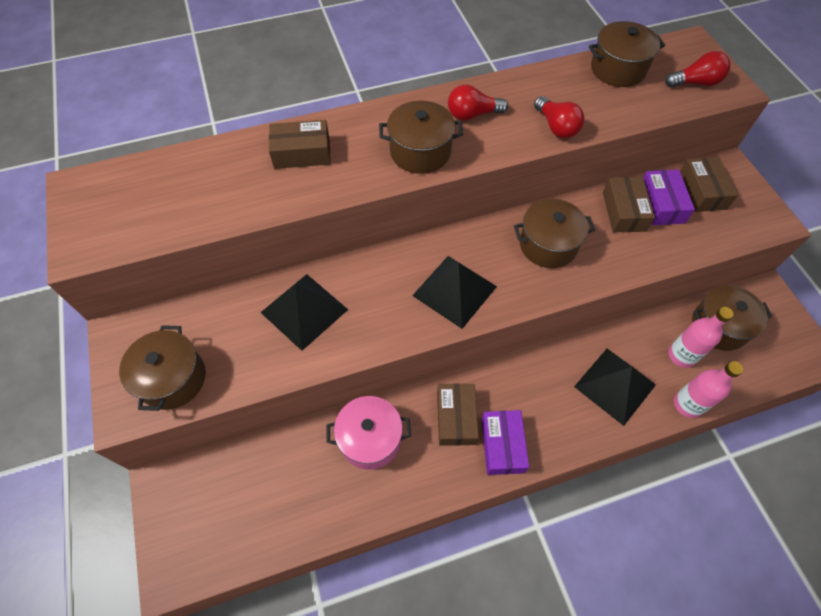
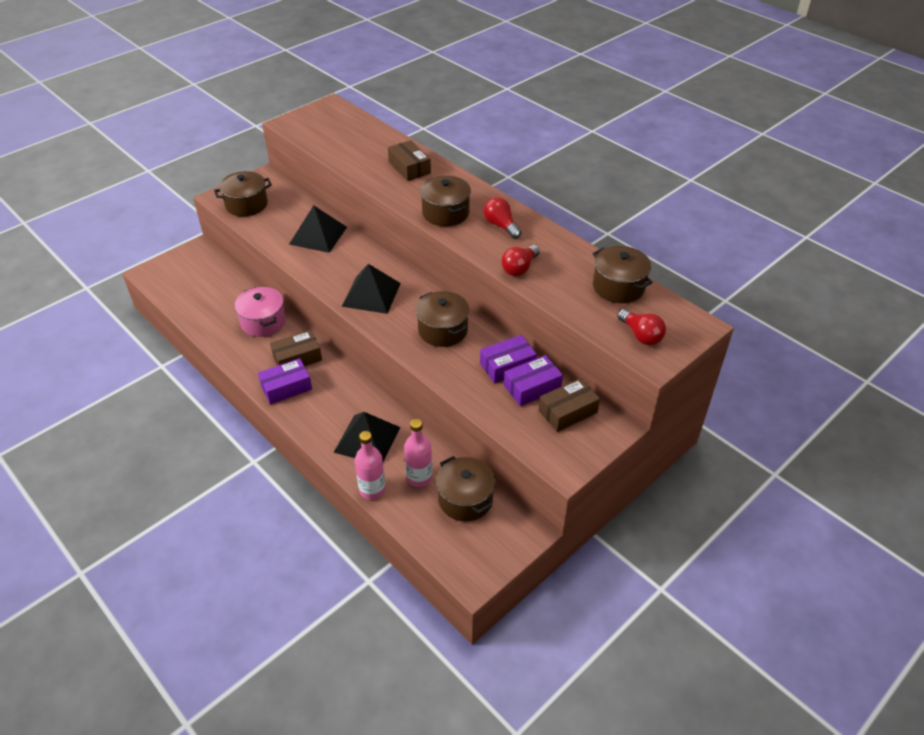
camera: 65 degrees right, 15 degrees down
(623, 211) = (507, 366): brown box -> purple box

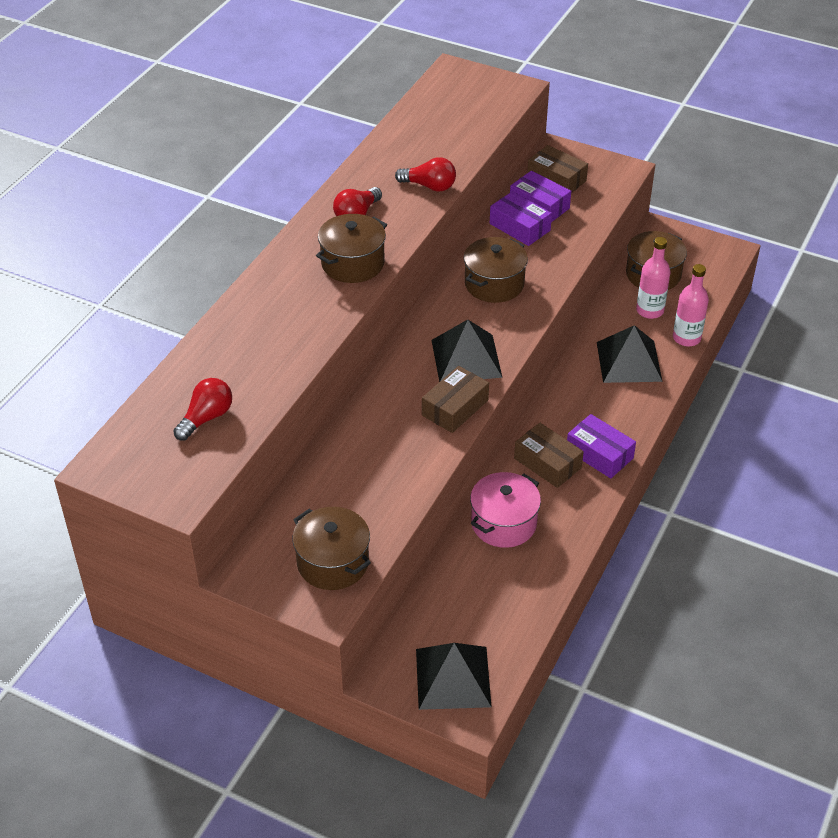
camera: 110 degrees left, 0 degrees up
(318, 235) = (372, 449): black pyramid -> black pyramid (452, 677)
(409, 168) = (261, 322): brown box -> brown box (455, 408)
(618, 287) = (422, 120): brown pot -> none
(641, 335) = (488, 98): red light bulb -> red light bulb (206, 418)

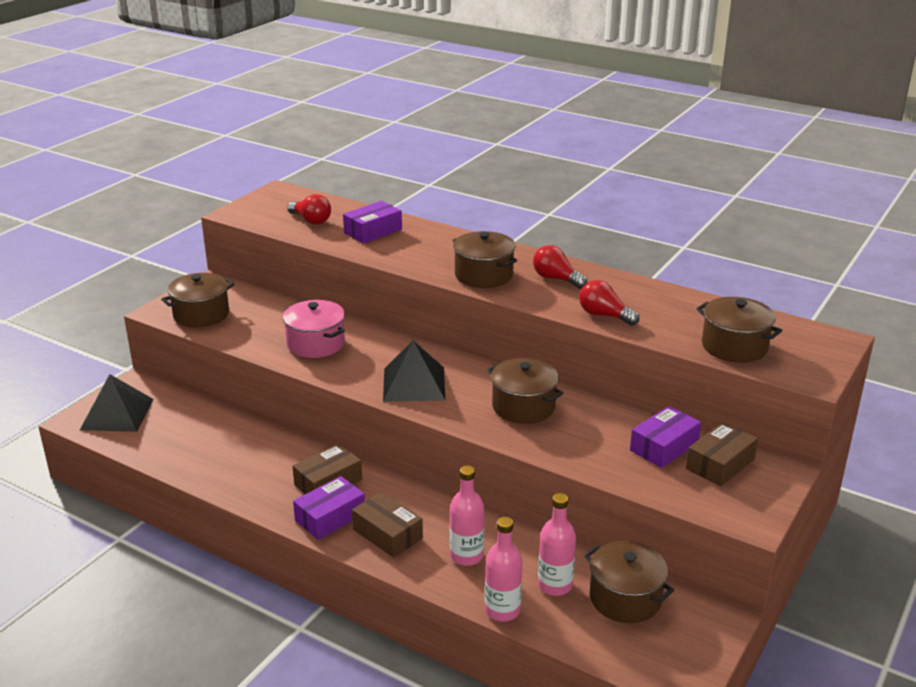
camera: 95 degrees right, 15 degrees down
(429, 186) = (604, 315): red light bulb -> red light bulb turned 105 degrees clockwise
(455, 408) = (349, 374): brown box -> brown box (387, 534)
(474, 119) = (734, 346): none -> brown pot
(503, 523) = (263, 450): pink pot -> pink pot (316, 344)
(519, 227) = (622, 430): purple box -> purple box (373, 231)
(629, 361) = (466, 556): black pyramid -> pink bottle

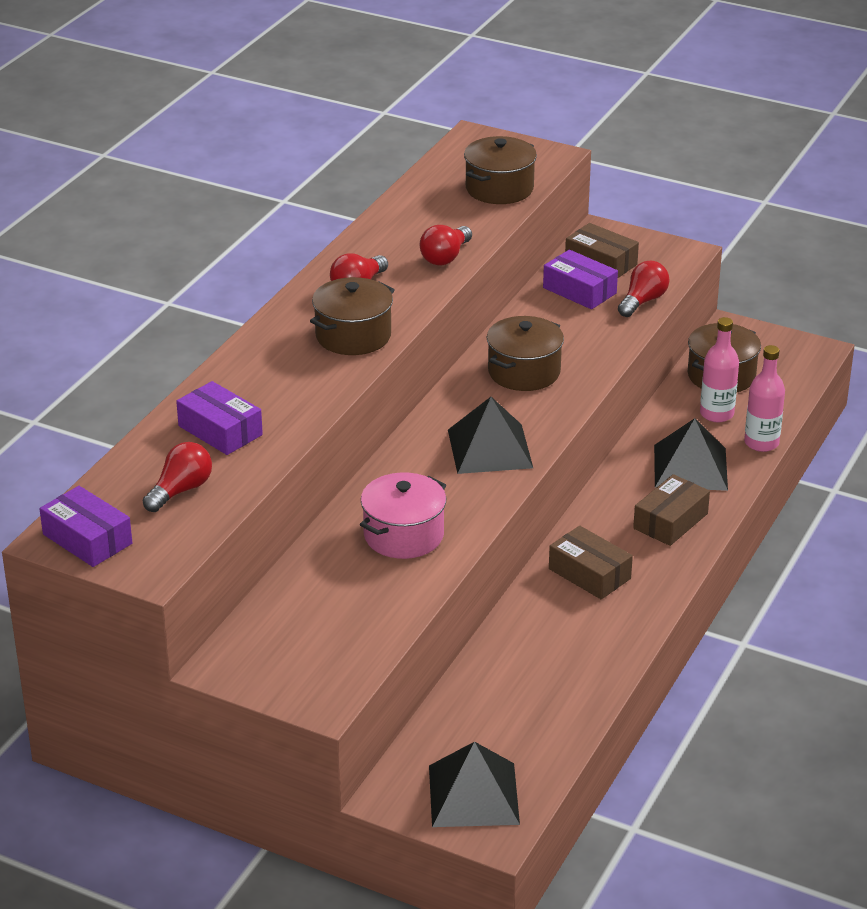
camera: 95 degrees left, 5 degrees up
(201, 314) = (329, 655): brown pot -> none
(330, 517) = (653, 564): purple box -> purple box (87, 539)
(466, 556) = (690, 467): pink bottle -> black pyramid
(648, 483) = (643, 301): none -> red light bulb

